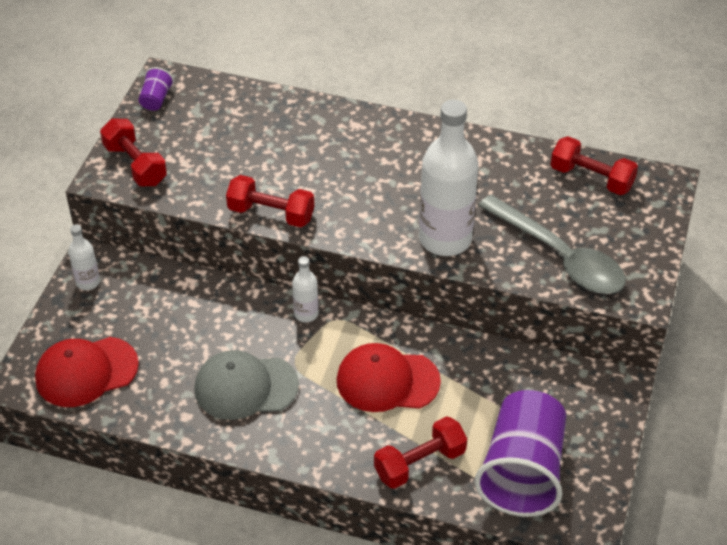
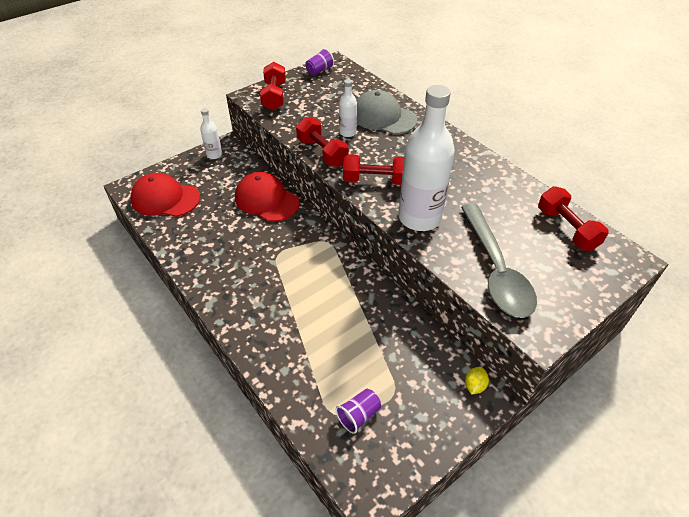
camera: 35 degrees right, 0 degrees up
(245, 387) = (236, 252): grey cap -> grey cap (383, 117)
(306, 314) = (312, 229): white bottle -> white bottle (347, 132)
(387, 381) = (323, 296): red cap -> red cap (266, 200)
(419, 463) = (293, 363): red dumbbell -> red dumbbell (375, 180)
(522, 471) = (358, 415): purple cup -> purple cup, size x0.41
(601, 383) = (474, 385): none -> yellow lemon

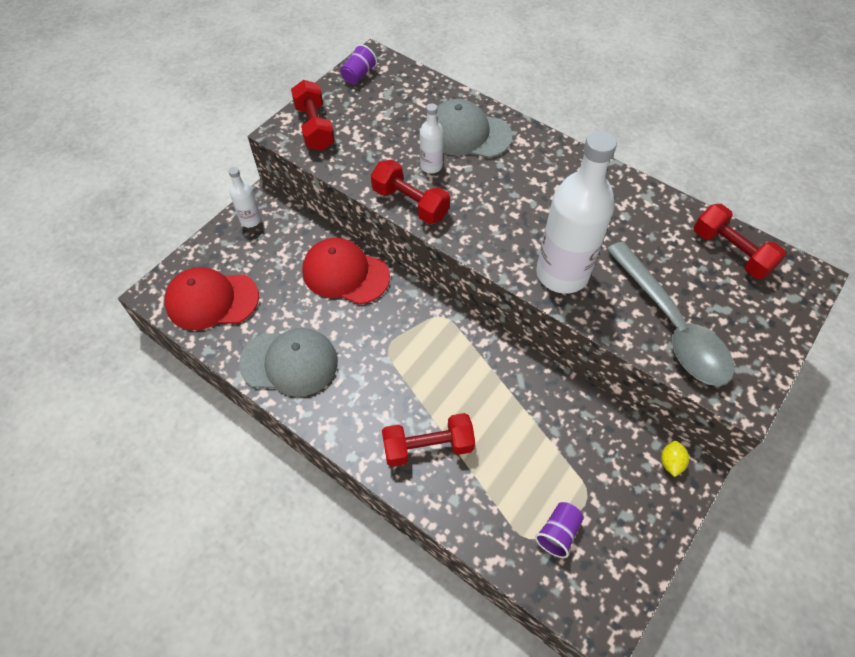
camera: 15 degrees left, 10 degrees up
(201, 249) = (289, 362): none -> grey cap
(375, 180) = (491, 231): red dumbbell -> red dumbbell (428, 446)

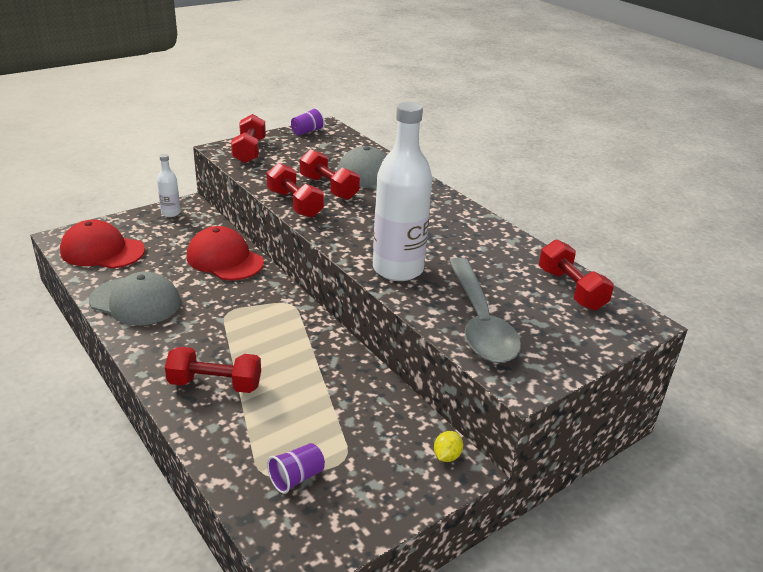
camera: 15 degrees right, 25 degrees down
(431, 166) = (328, 188): white bottle -> red dumbbell

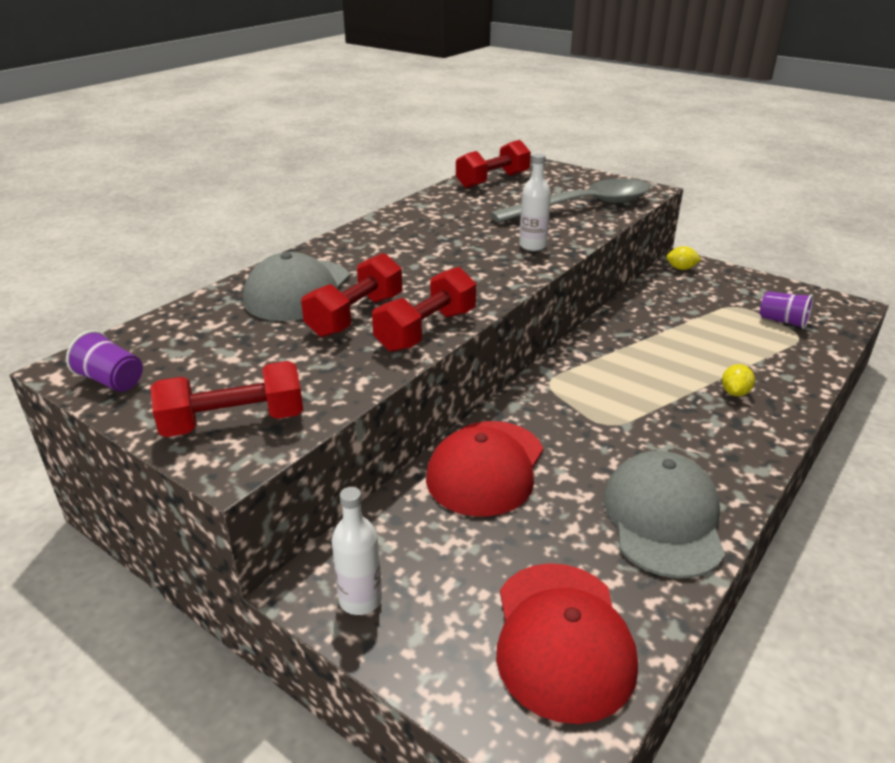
camera: 105 degrees left, 0 degrees up
(215, 384) = (734, 393): red dumbbell -> yellow lemon
(398, 269) = (532, 246): white bottle -> white bottle, size x0.47

